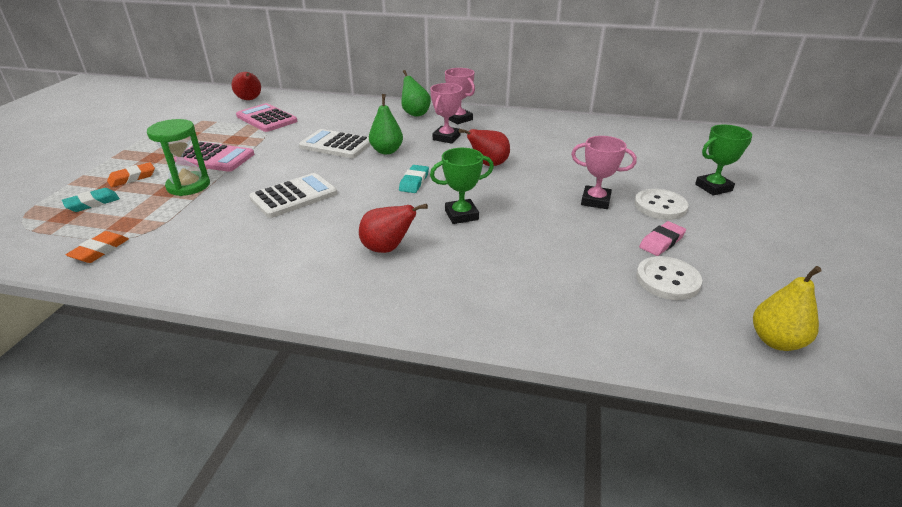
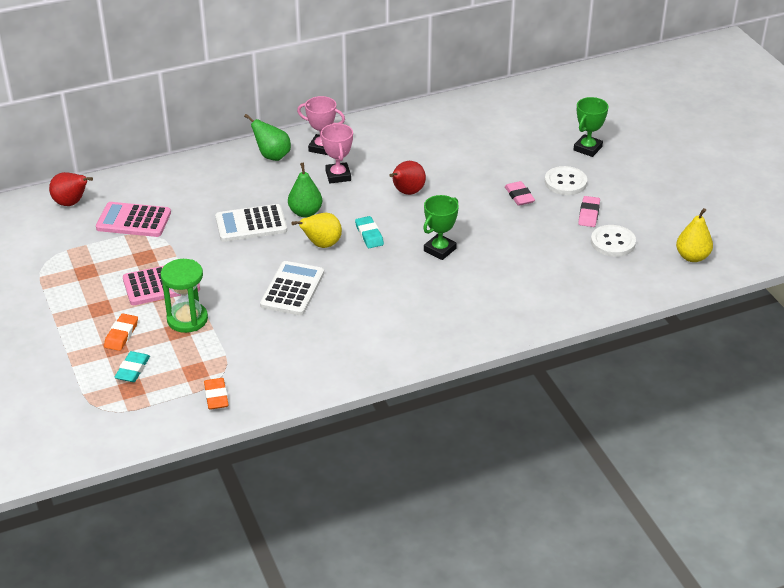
camera: 35 degrees left, 5 degrees up
(365, 175) = (321, 245): none -> yellow pear
(387, 248) = (421, 299): red pear -> none
(595, 201) = (519, 196): pink trophy -> pink eraser

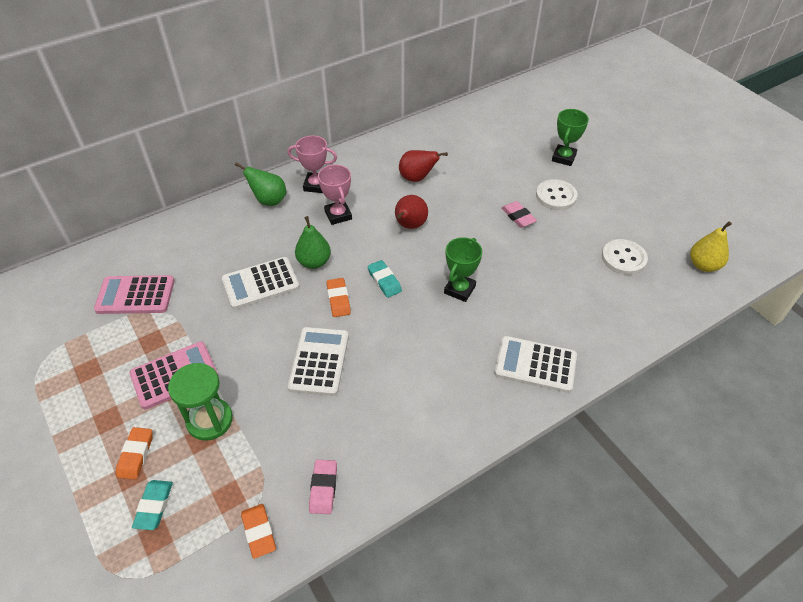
camera: 10 degrees left, 10 degrees up
(71, 203) = (66, 282): red pear -> red pear (417, 178)
(321, 245) = (338, 299): yellow pear -> orange eraser
(492, 315) = (535, 365): none -> white calculator
(589, 214) = (589, 229): pink eraser -> pink eraser (323, 488)

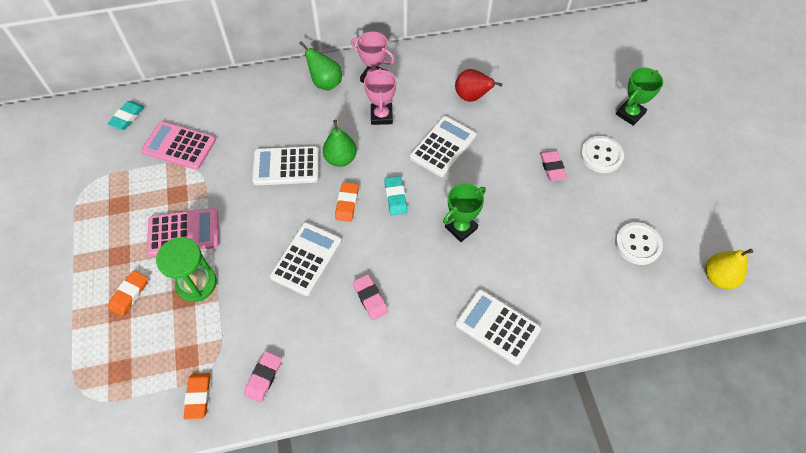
camera: 20 degrees right, 10 degrees up
(154, 506) = (127, 344): turquoise eraser -> turquoise eraser (127, 117)
(401, 377) = (370, 298): none -> pink eraser
(409, 226) = (443, 146): red pear -> white calculator

